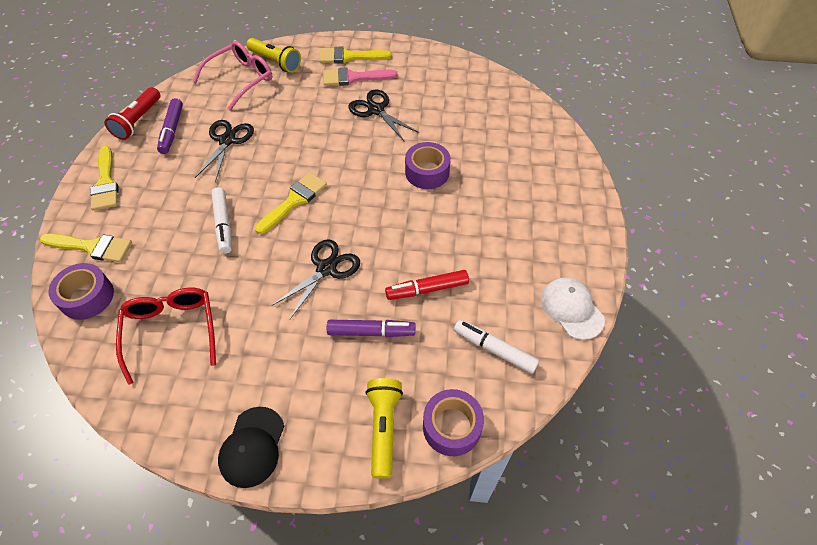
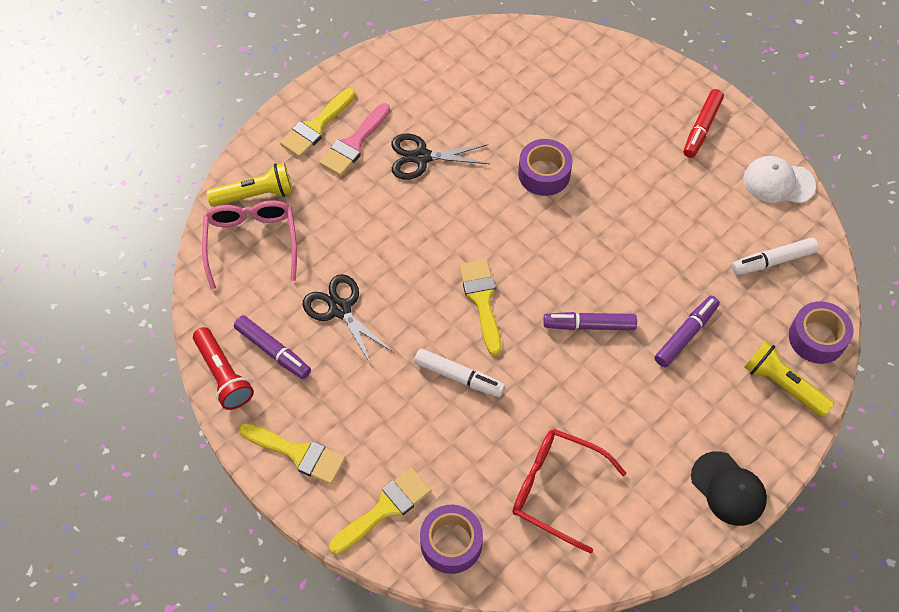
camera: 50 degrees left, 5 degrees up
(326, 269) = (589, 325): black scissors -> purple marker
(427, 289) = (676, 265): red marker -> red marker (701, 128)

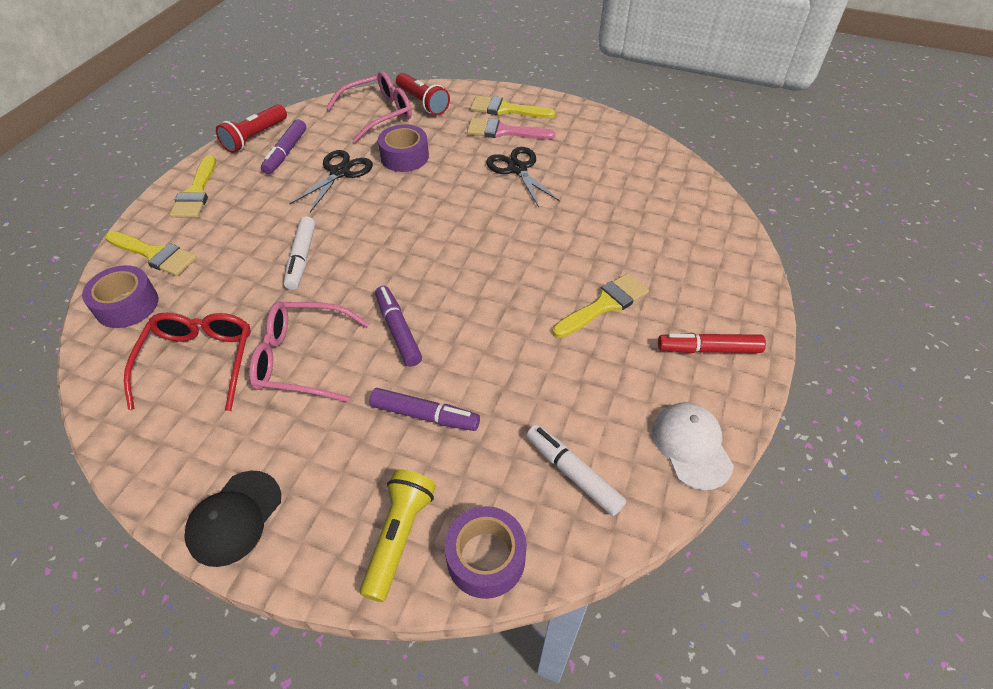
camera: 65 degrees right, 10 degrees down
(255, 195) = (422, 102): yellow flashlight -> red flashlight
(482, 300) = (389, 248): yellow brush -> yellow brush (604, 305)
(544, 174) = (555, 246): purple tape -> purple tape (404, 157)
(589, 406) = (302, 359): none -> pink glasses

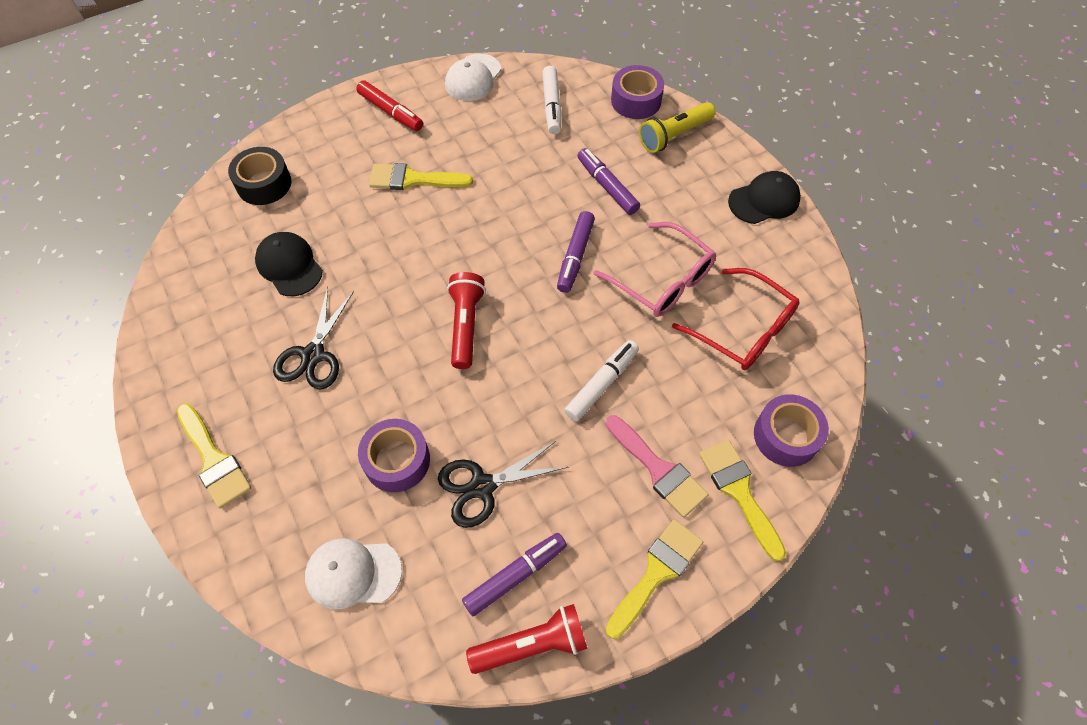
camera: 140 degrees left, 10 degrees up
(199, 362) = (743, 329): red glasses -> red glasses turned 90 degrees counterclockwise
(378, 114) = (353, 573): pink glasses -> white cap
(422, 102) = (282, 555): red flashlight -> red flashlight (466, 326)
(504, 131) = (260, 422): pink brush -> pink brush (658, 469)
(603, 198) = (289, 265): none -> black cap
(703, 230) = (264, 184): none -> black tape

